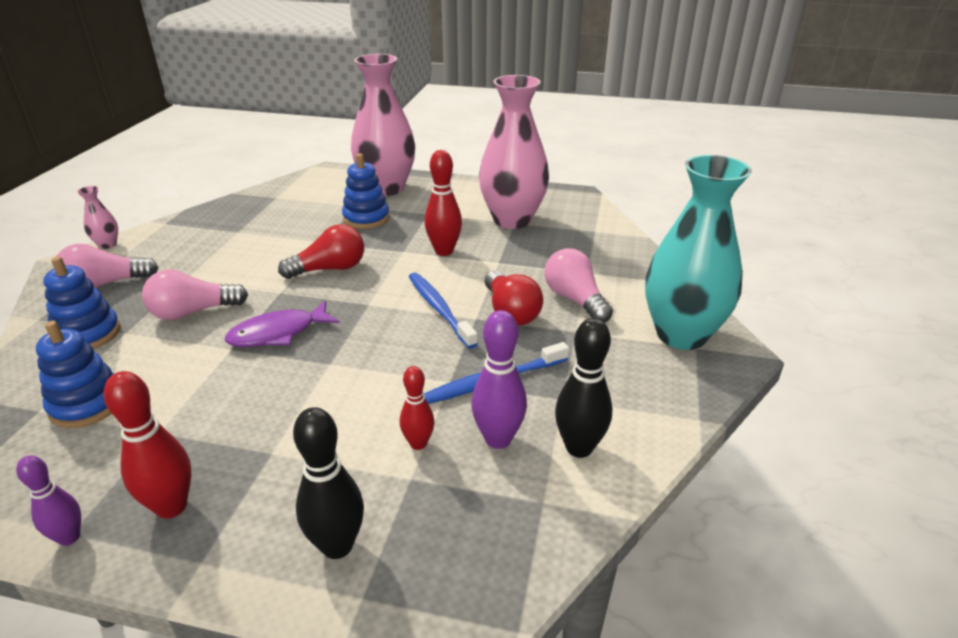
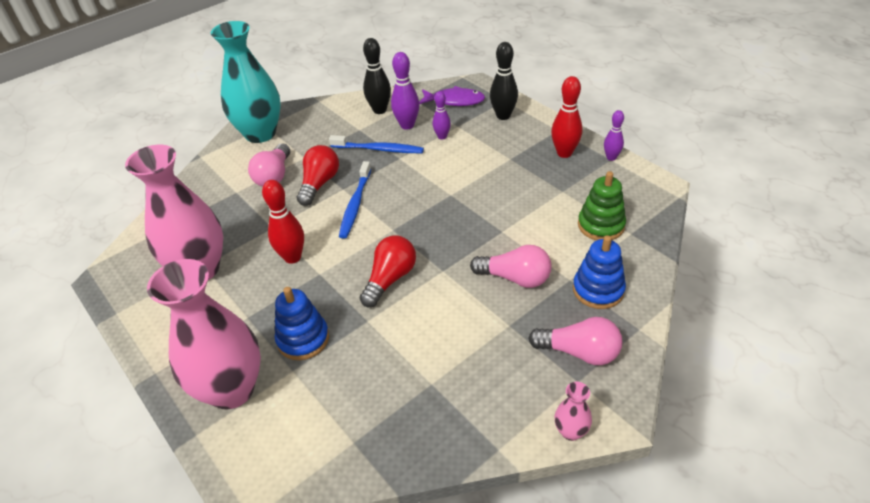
camera: 140 degrees left, 10 degrees up
(87, 404) = (601, 225): blue stacking toy -> green stacking toy
(278, 333) = (467, 230): purple fish -> purple fish (455, 101)
(330, 269) = (390, 279): red light bulb -> red light bulb turned 105 degrees clockwise
(418, 443) = (442, 137): red bowling pin -> purple bowling pin

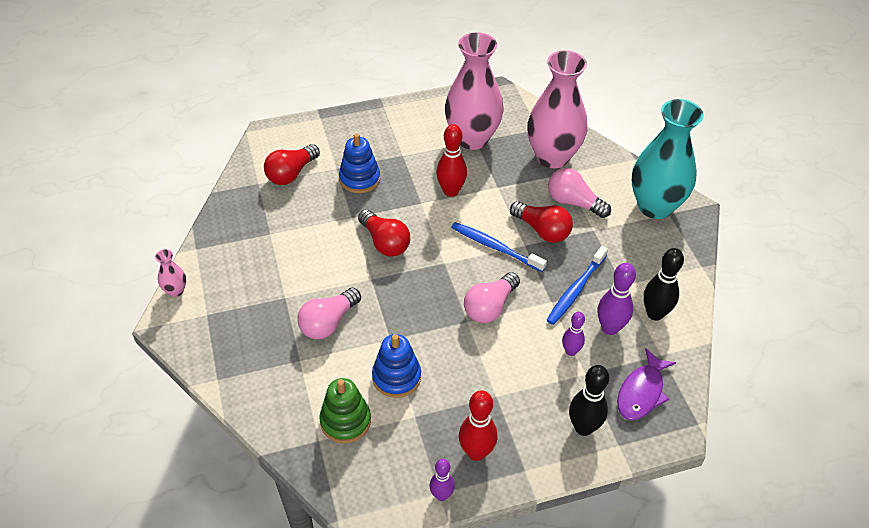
camera: 110 degrees right, 5 degrees up
(232, 389) = (342, 137): pink vase -> pink vase (552, 157)
(320, 413) = (291, 173): none -> red light bulb
(579, 352) = (228, 328): pink light bulb -> pink light bulb (490, 307)
(598, 290) = (274, 374): blue stacking toy -> blue stacking toy (396, 377)

